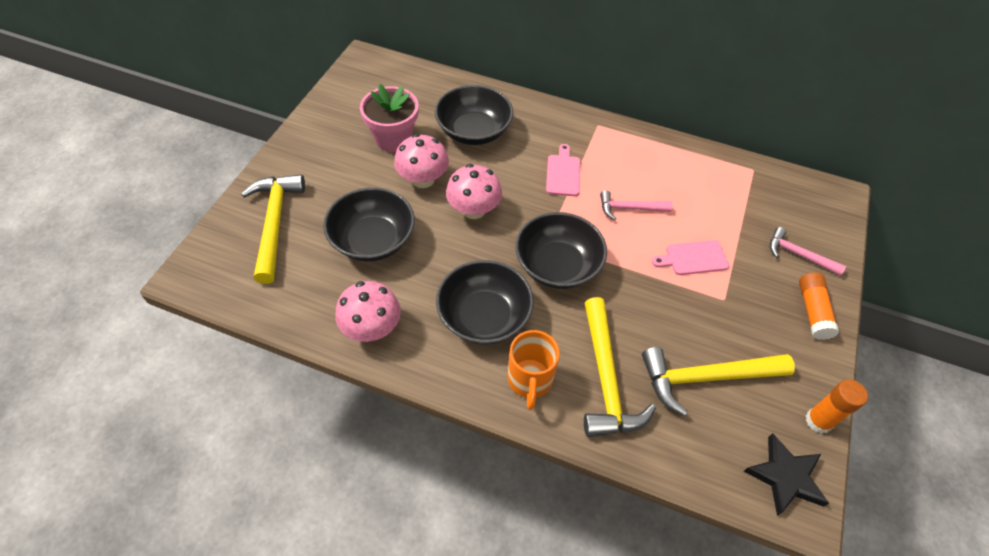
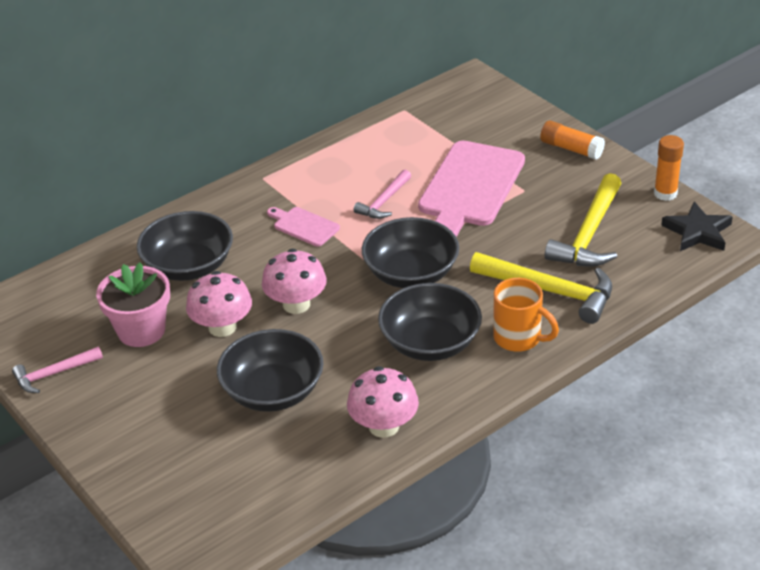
camera: 55 degrees left, 15 degrees down
(274, 223) = (182, 464): yellow hammer -> none
(693, 258) = (469, 188): pink cutting board -> pink cutting board, size x2.10
(798, 255) = (513, 129): pink hammer -> pink hammer (54, 374)

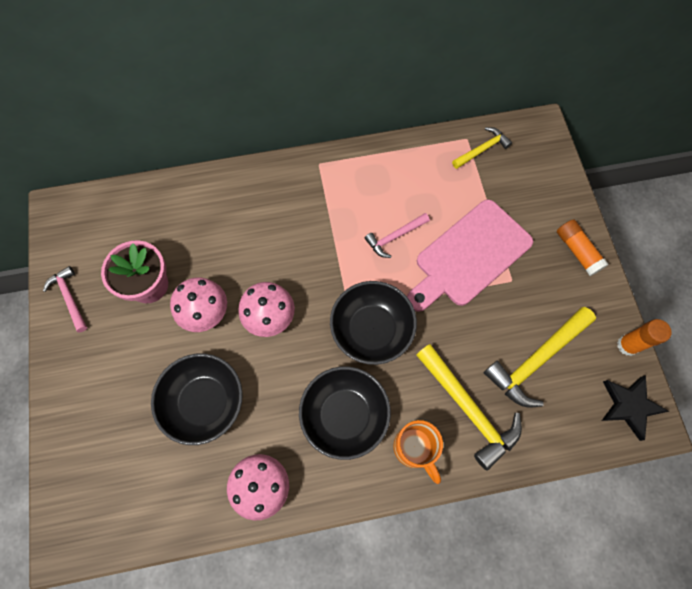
camera: 25 degrees right, 30 degrees up
(54, 374) = (69, 298): pink hammer -> pink hammer turned 60 degrees clockwise
(189, 266) = (216, 234): black bowl -> none
(304, 226) = (320, 233): pink cutting board -> none
(425, 112) = (482, 149): none -> yellow hammer

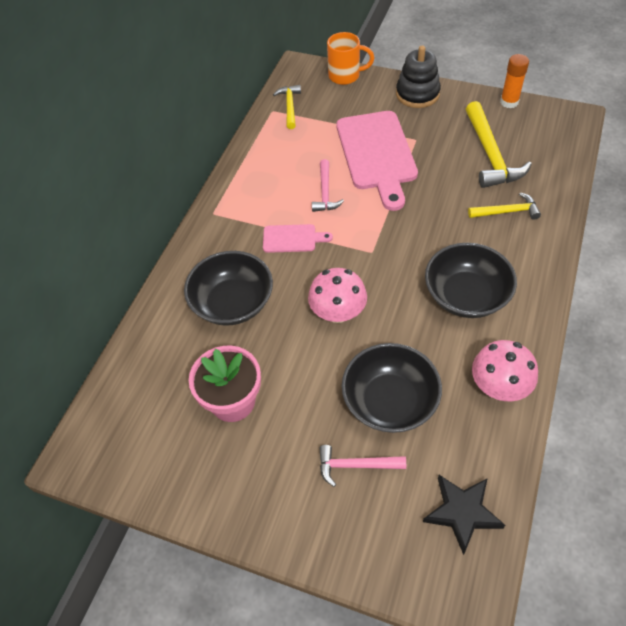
camera: 55 degrees left, 15 degrees down
(69, 298) = (191, 486): pink hammer -> pink hammer (355, 465)
(205, 312) = (297, 363): pink mushroom -> none
(327, 239) = (292, 239): none -> pink cutting board
(371, 329) = (399, 243): black bowl -> black bowl (233, 303)
(414, 448) = (522, 260): orange mug -> orange mug (345, 76)
(468, 409) = (507, 211): yellow hammer -> yellow hammer, size x0.58
(577, 251) = (417, 94): orange glue stick -> black stacking toy
(629, 406) = (555, 122): black star -> black star (462, 512)

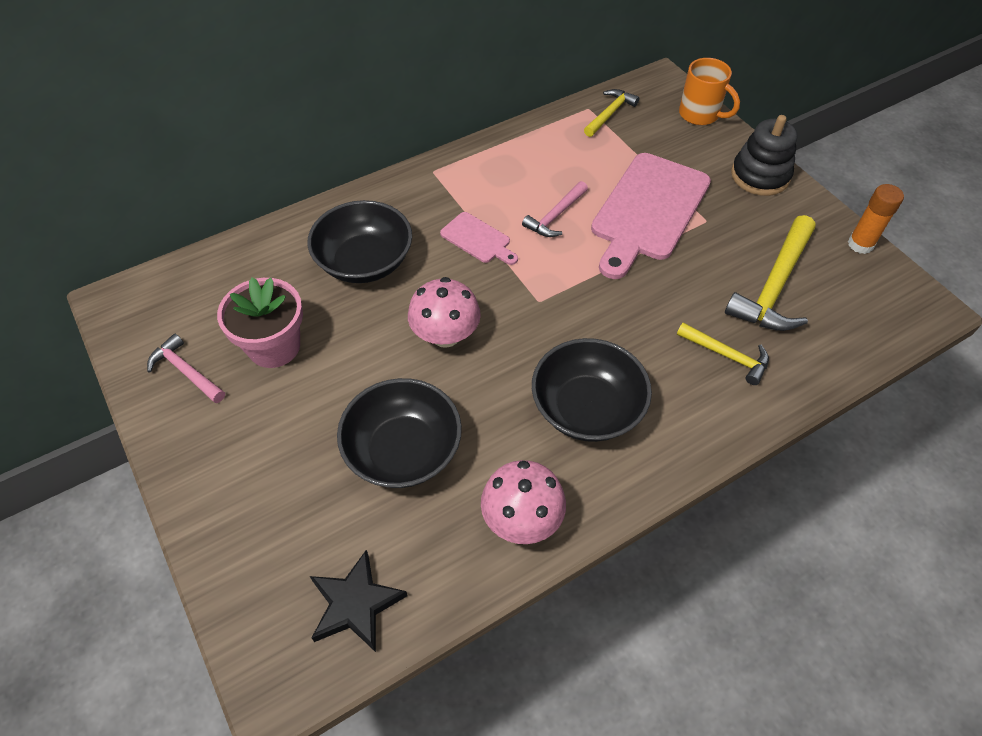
camera: 35 degrees right, 0 degrees up
(355, 465) = (311, 483): pink hammer -> pink hammer (186, 371)

